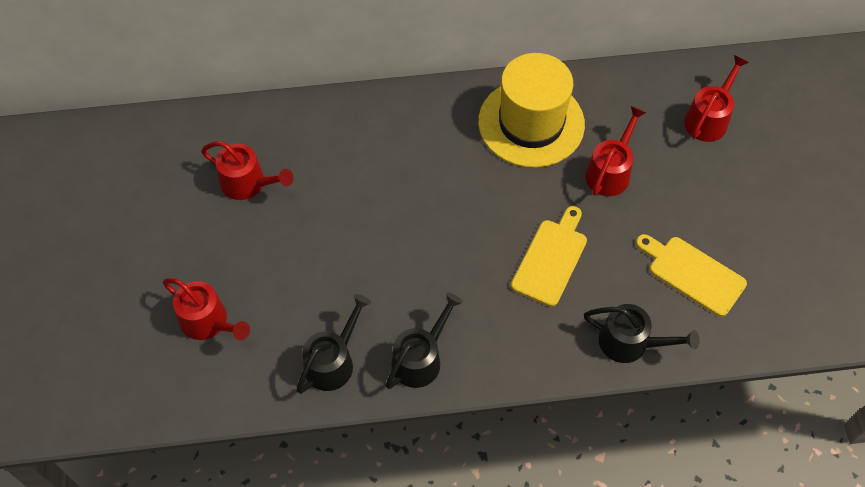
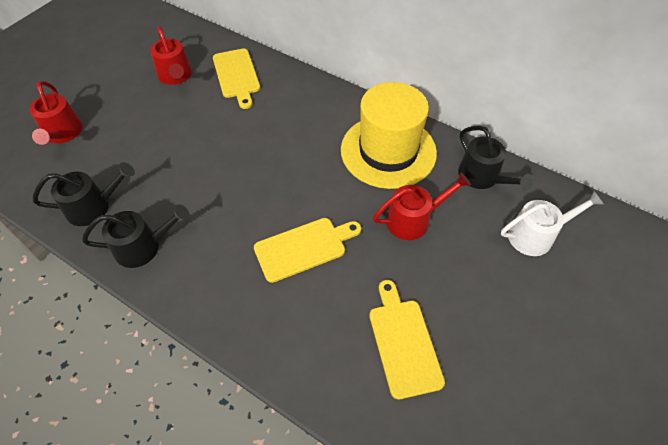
camera: 40 degrees right, 5 degrees down
(310, 141) = (236, 75): none -> yellow cutting board
(630, 343) = (295, 355): black watering can -> black watering can (482, 177)
(708, 119) = (536, 235): red watering can -> white watering can

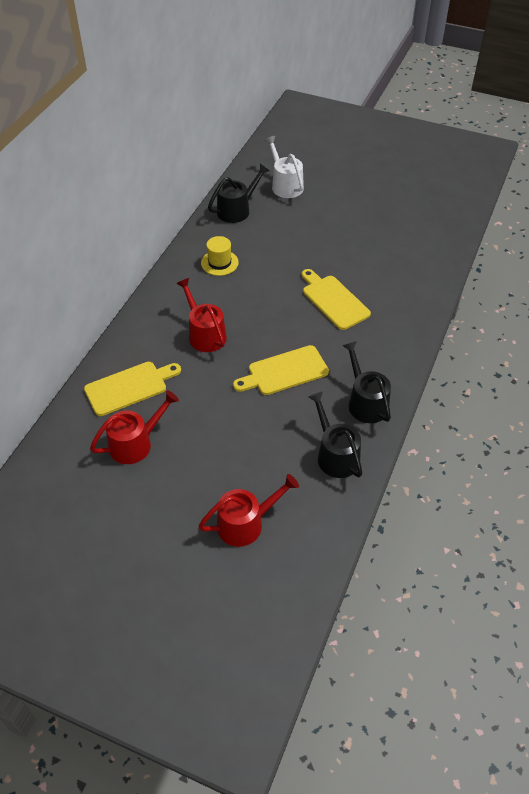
camera: 100 degrees left, 5 degrees down
(388, 151) = (219, 263): yellow hat -> yellow hat, size x0.44
(403, 342) = (390, 242): yellow cutting board -> yellow cutting board (284, 371)
(413, 220) = (289, 244): red watering can -> red watering can (205, 334)

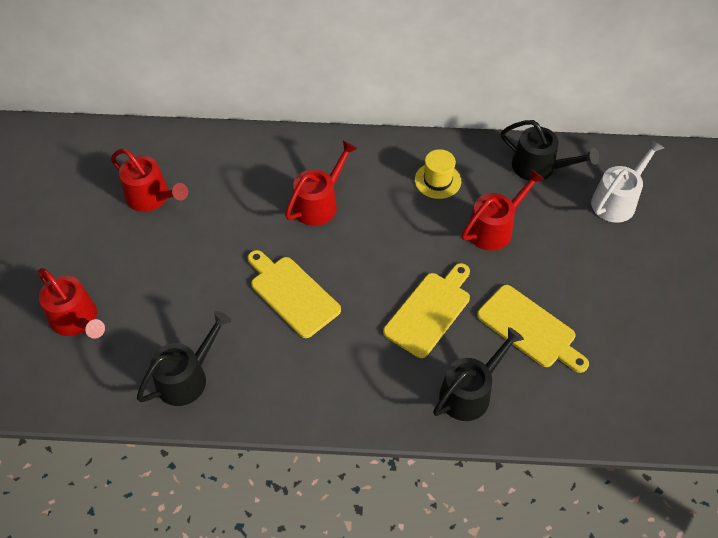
camera: 70 degrees right, 5 degrees up
(129, 387) = (221, 167): yellow cutting board -> yellow cutting board (529, 329)
(278, 247) = (494, 228): none -> red watering can
(365, 402) = (275, 389): black watering can -> black watering can (470, 392)

